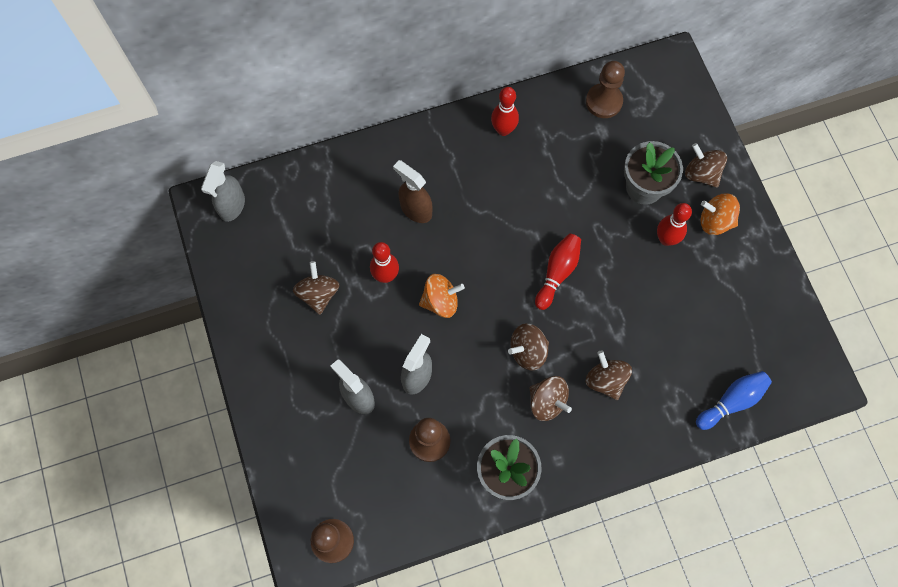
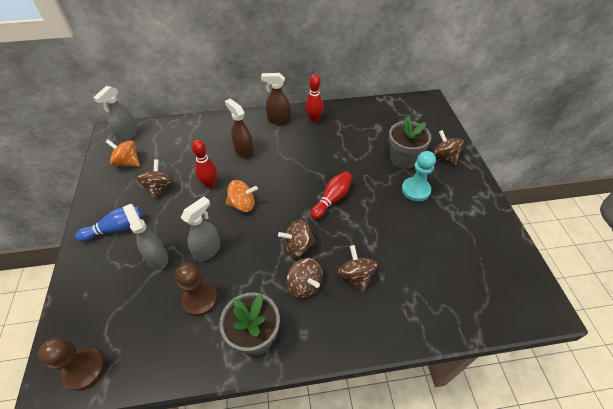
camera: 10 degrees right, 20 degrees down
(450, 140) = (278, 120): none -> brown spray bottle
(604, 102) = (381, 113): brown pawn -> none
(666, 239) = (415, 190): red bowling pin -> turquoise pawn
(715, 221) = (453, 184): orange spinning top -> orange spinning top (128, 162)
(732, 401) = (462, 310): blue bowling pin -> blue bowling pin (115, 229)

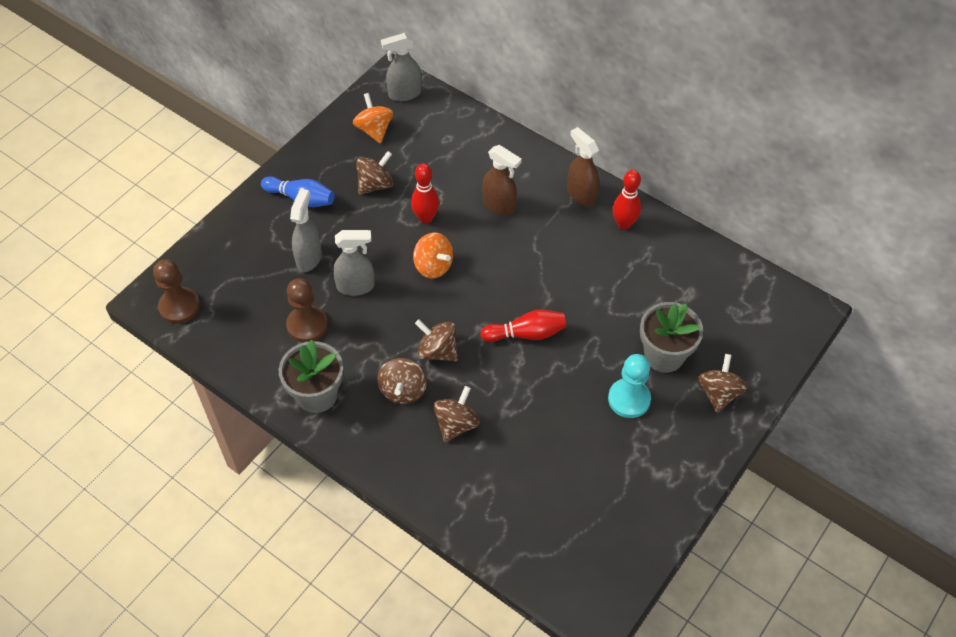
camera: 45 degrees right, 5 degrees up
(244, 151) = (499, 205): brown spray bottle -> brown spray bottle turned 120 degrees clockwise

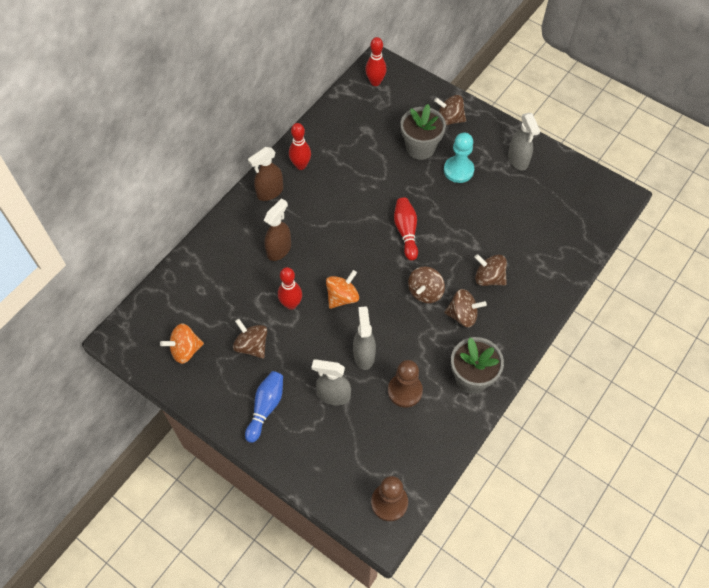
camera: 90 degrees left, 5 degrees up
(404, 94) = (141, 326): grey spray bottle -> grey spray bottle (518, 160)
(774, 305) = (375, 82): none -> red bowling pin

